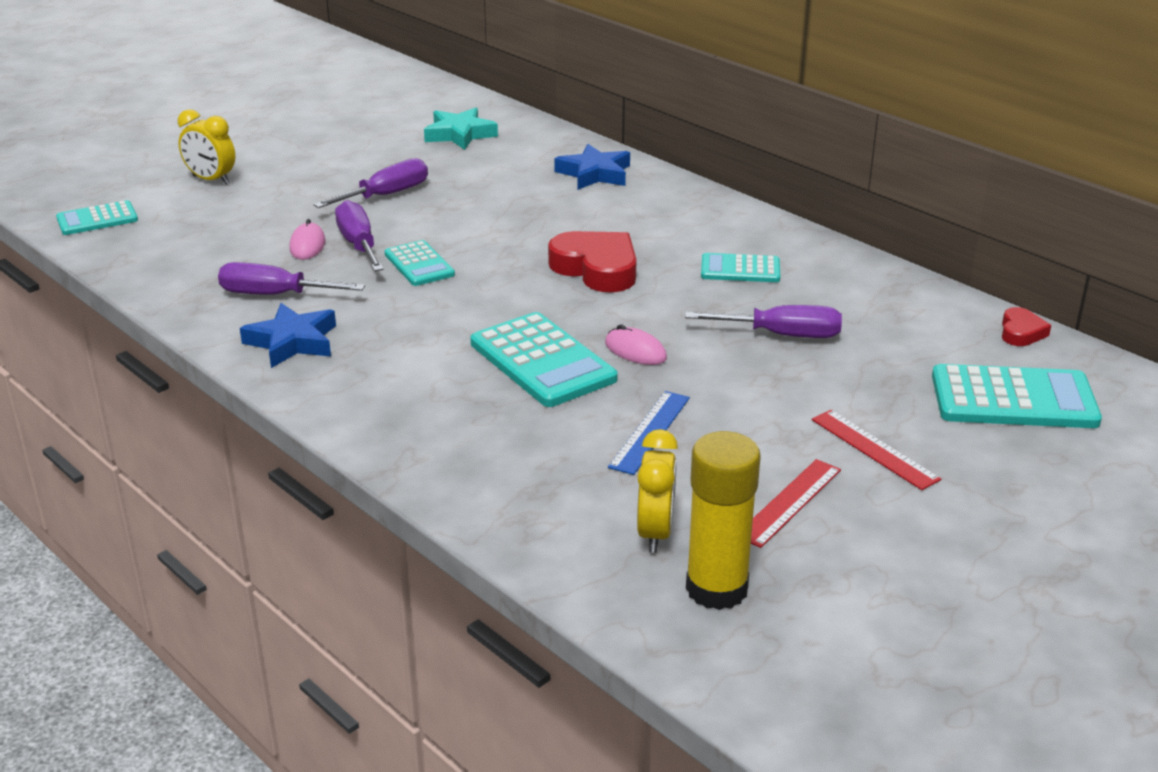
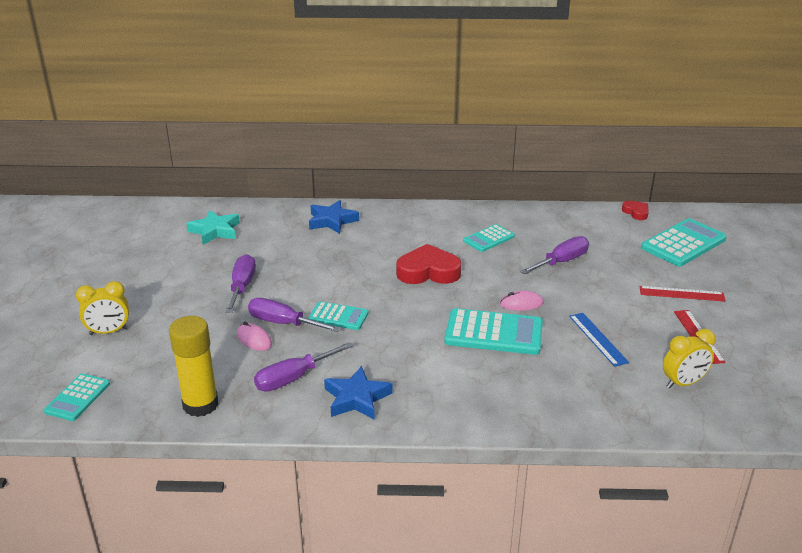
camera: 45 degrees left, 0 degrees up
(655, 533) = (683, 383): yellow clock -> yellow clock turned 105 degrees clockwise
(716, 589) = (744, 391): yellow glue stick -> yellow glue stick (200, 404)

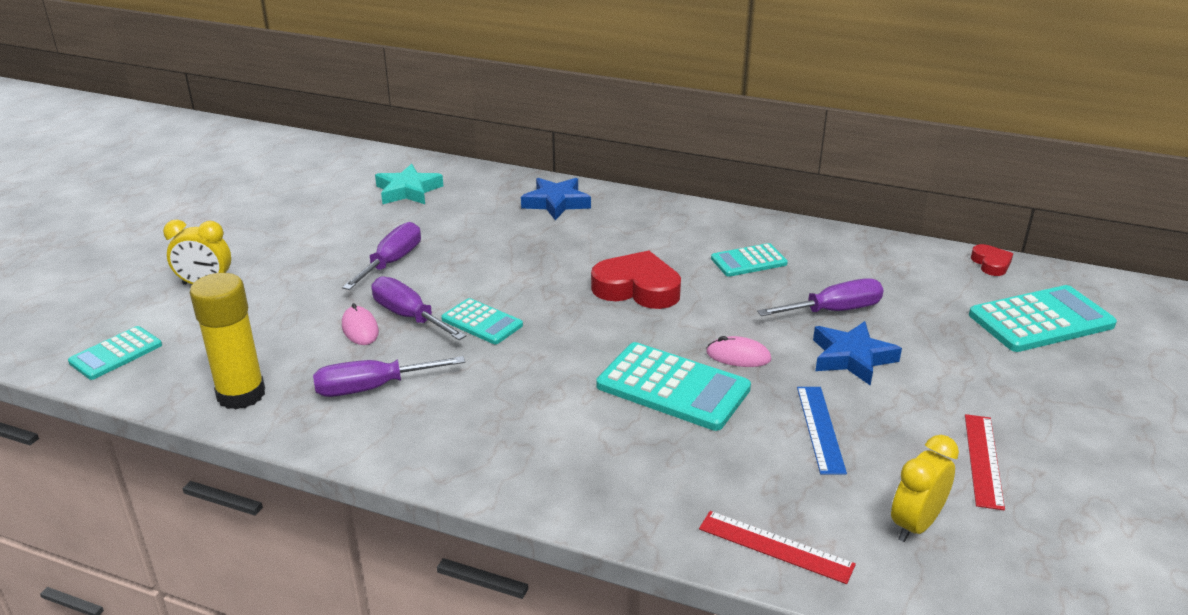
camera: 20 degrees right, 0 degrees up
(356, 398) = (431, 432): blue star -> blue star (851, 358)
(681, 294) = (994, 392): red ruler -> red ruler (775, 546)
(683, 383) = (915, 525): yellow clock -> yellow clock turned 135 degrees clockwise

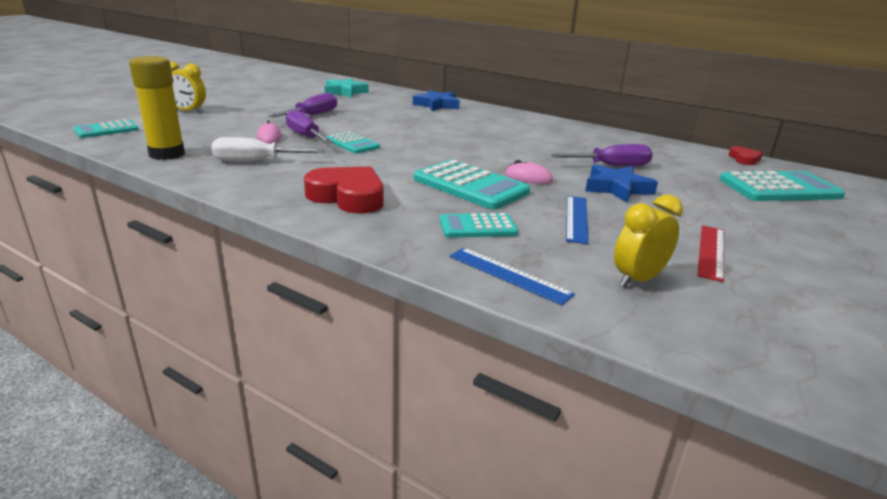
camera: 10 degrees right, 5 degrees down
(372, 388) = (255, 161): purple screwdriver -> white screwdriver
(637, 288) = (470, 142): red heart -> red heart (348, 197)
(748, 261) = (557, 139): turquoise calculator -> turquoise calculator (477, 227)
(775, 546) = (509, 275): red ruler -> blue ruler

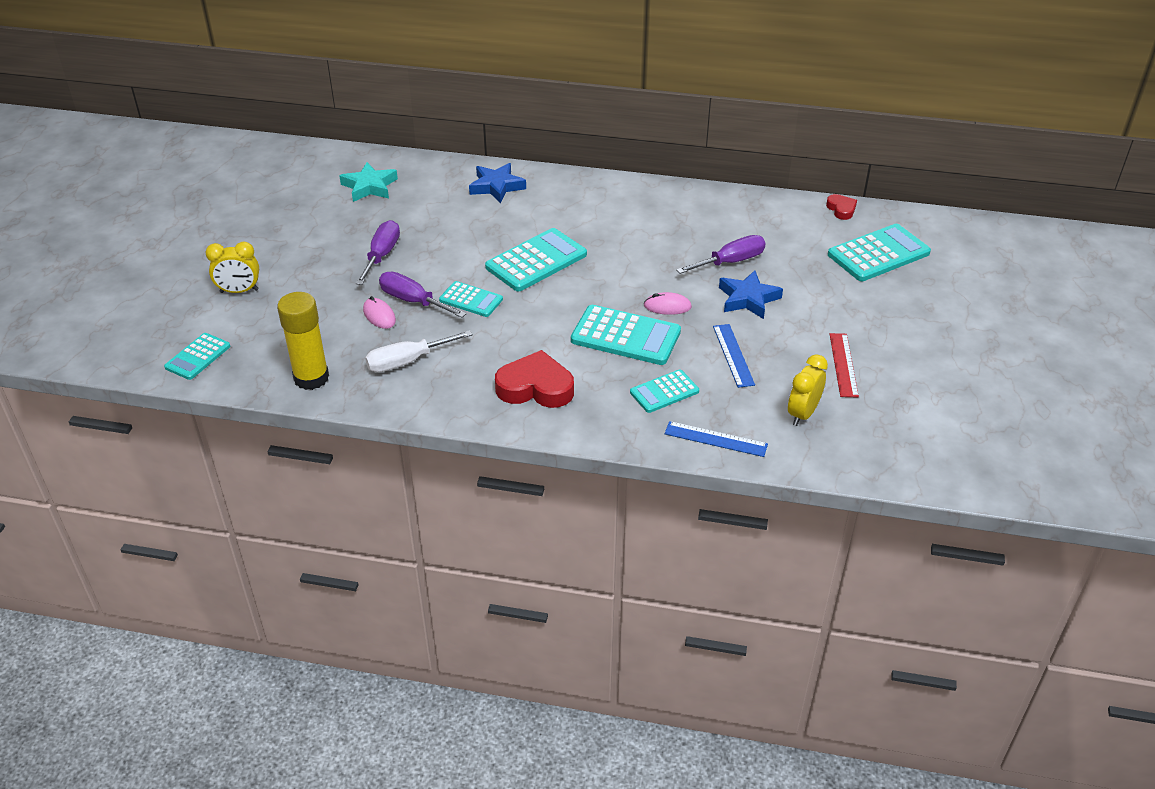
camera: 20 degrees left, 15 degrees up
(430, 137) = (536, 261): none -> turquoise calculator

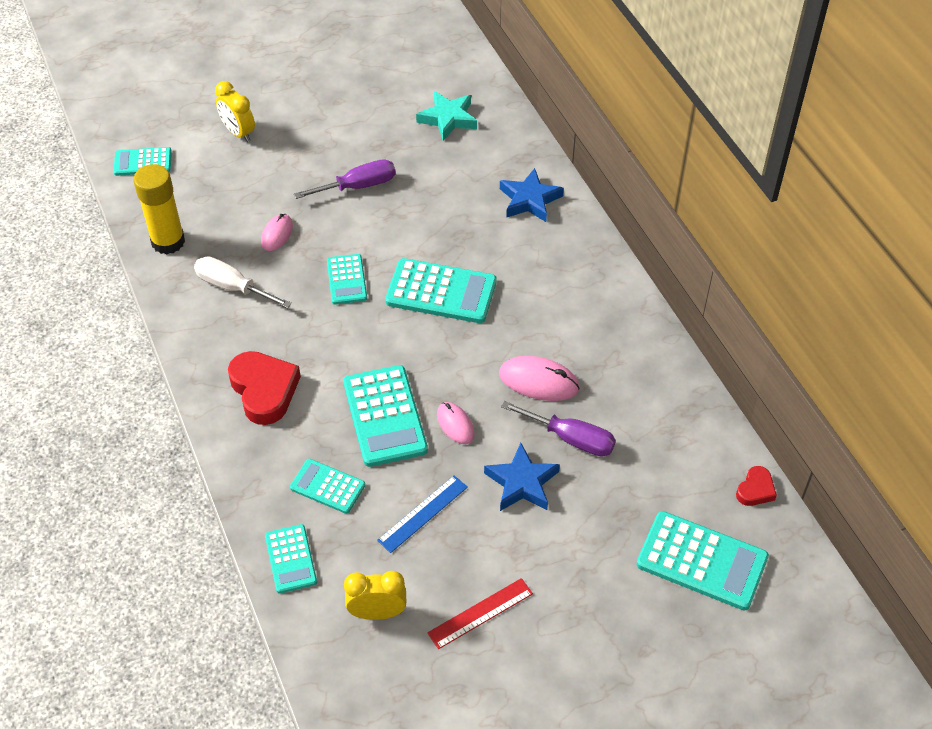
camera: 55 degrees right, 10 degrees up
(413, 301) = (313, 243): purple screwdriver -> none
(667, 254) = (538, 381): none -> pink mouse
(715, 439) = (290, 559): blue ruler -> turquoise calculator

